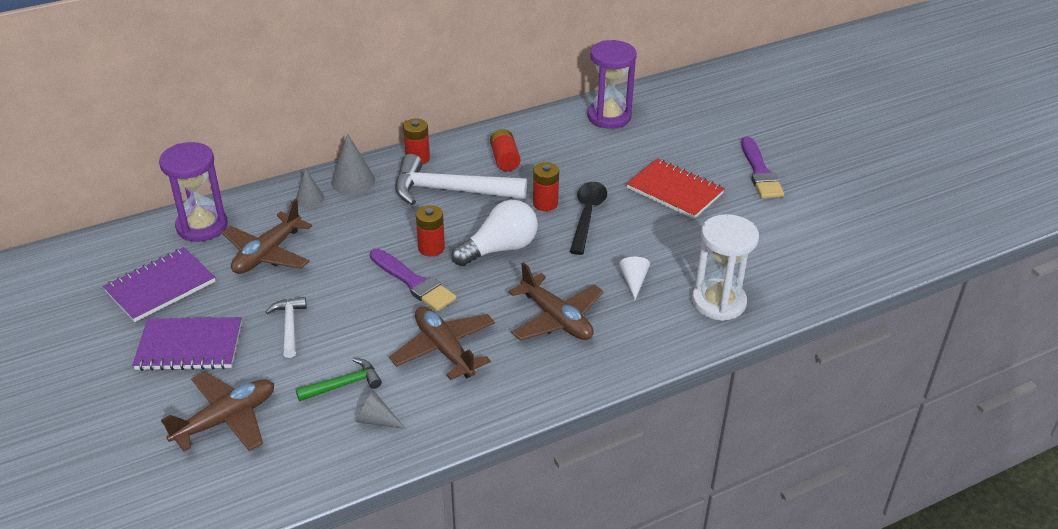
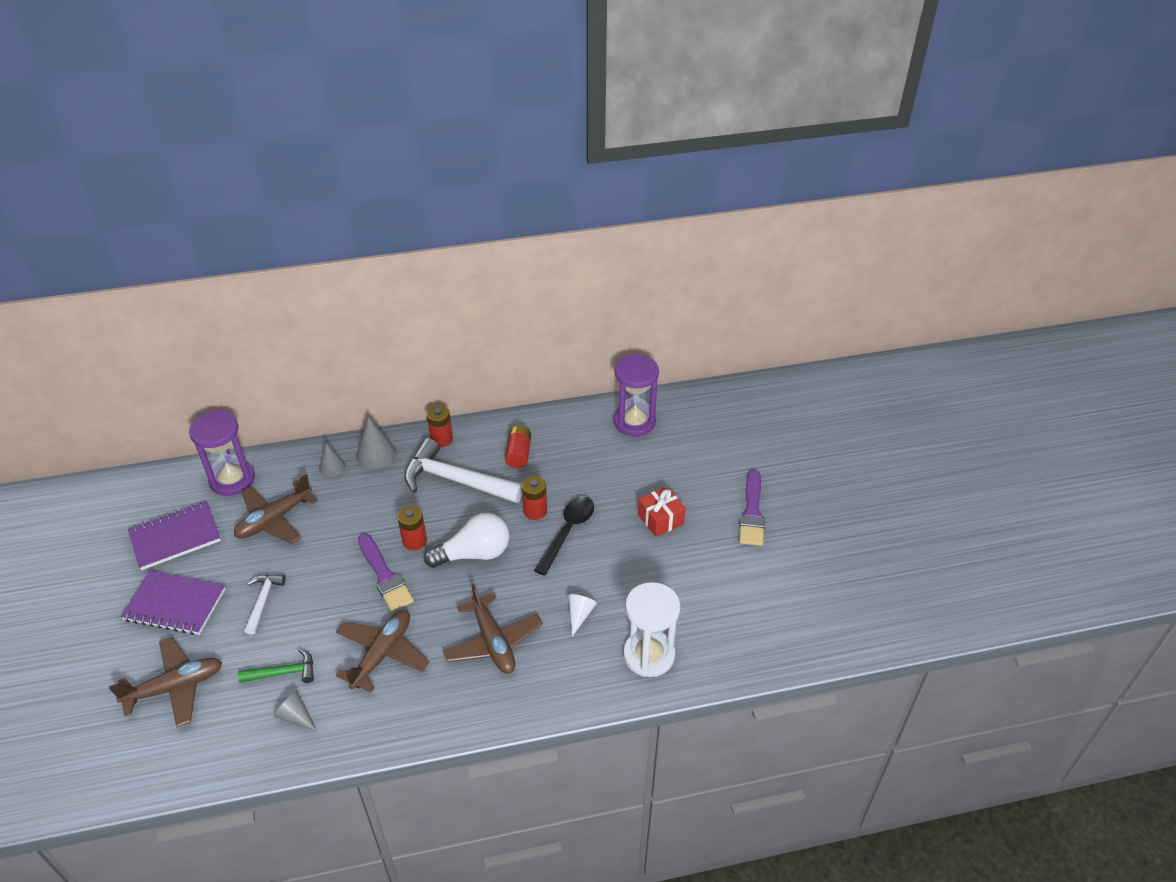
camera: 15 degrees right, 5 degrees up
(444, 349) = (382, 654): brown plane -> brown plane turned 45 degrees clockwise
(674, 191) = (660, 519): red notebook -> red gift

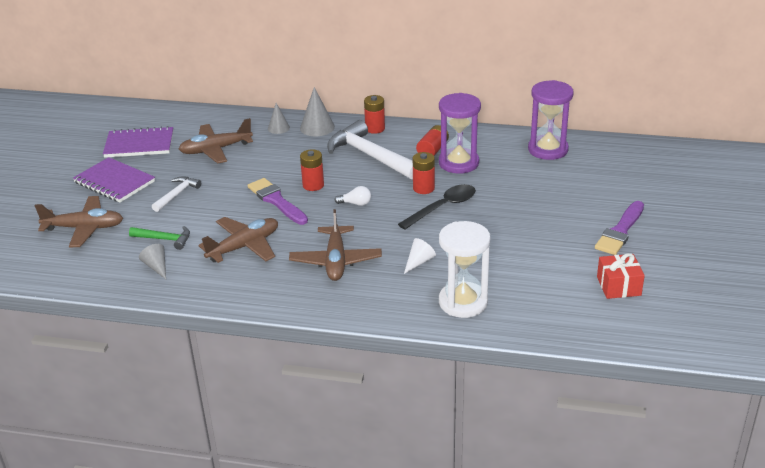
camera: 25 degrees right, 10 degrees down
(232, 479) = (200, 120): purple hourglass -> purple hourglass (458, 163)
(384, 576) = (276, 201): purple brush -> purple brush turned 150 degrees clockwise
(474, 554) = (355, 203): white light bulb -> white light bulb, size x0.48
(660, 519) = (531, 217): red gift -> red gift (618, 286)

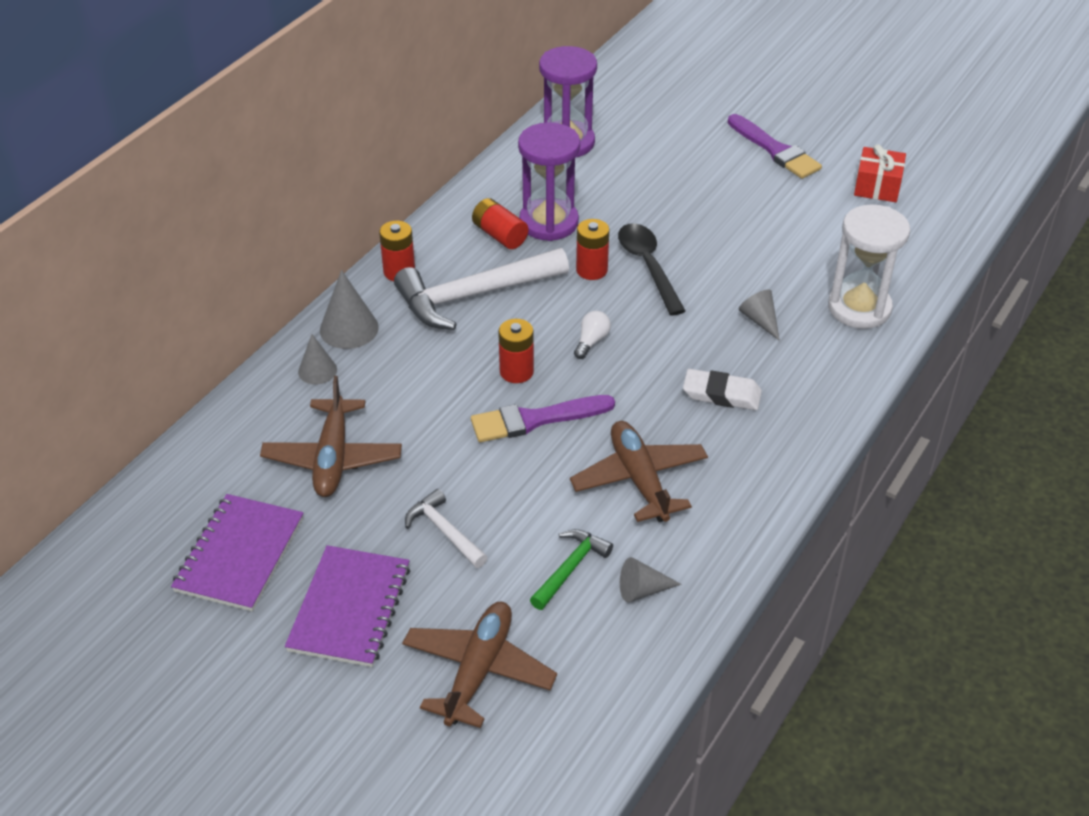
camera: 70 degrees left, 10 degrees up
(114, 182) = (349, 608): purple notebook -> purple notebook turned 45 degrees counterclockwise
(336, 261) = (721, 394): brown plane -> white eraser
(419, 262) = (760, 320): white cone -> grey cone

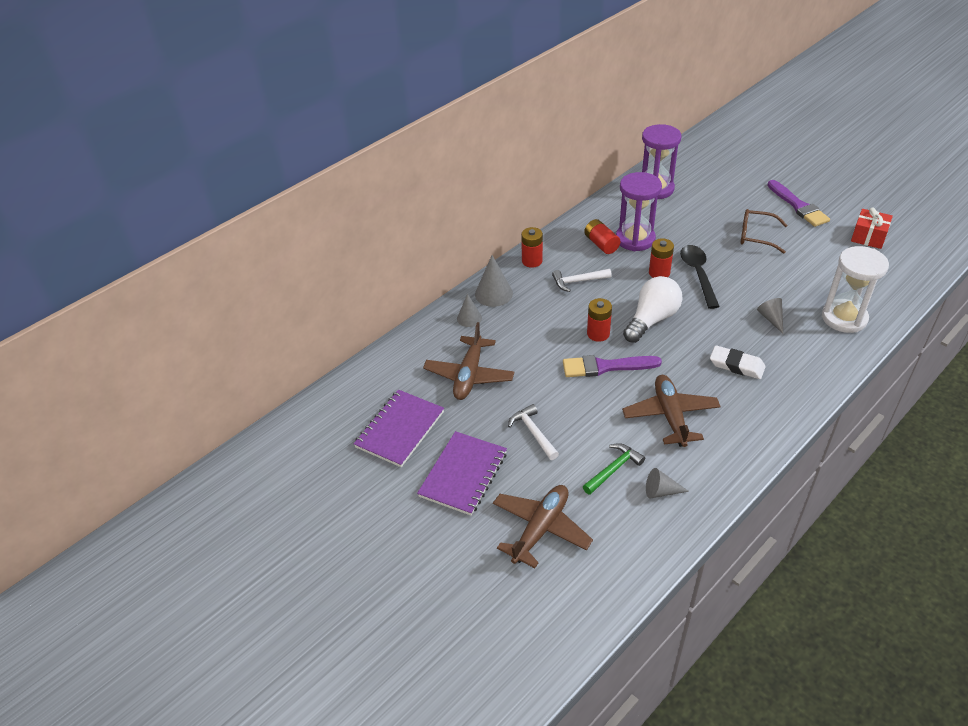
camera: 15 degrees right, 0 degrees up
(474, 296) = (578, 281): white hammer -> white hammer, size x0.51
(591, 341) = (651, 320): white light bulb -> white light bulb, size x2.10
(721, 200) = (755, 236): none -> brown glasses

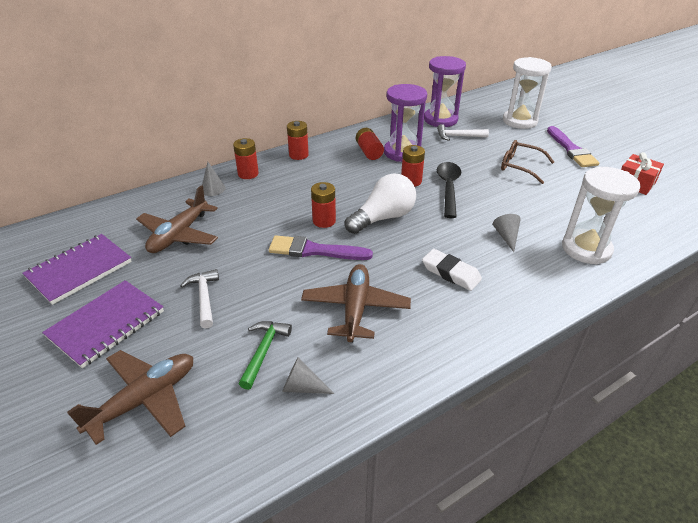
camera: 10 degrees right, 5 degrees down
(493, 293) = (248, 174): grey cone -> red battery
(578, 281) = (330, 176): white hammer -> white hammer (458, 136)
(613, 469) = (263, 351): green hammer -> green hammer turned 45 degrees counterclockwise
(736, 177) = (519, 121): none -> white hourglass

